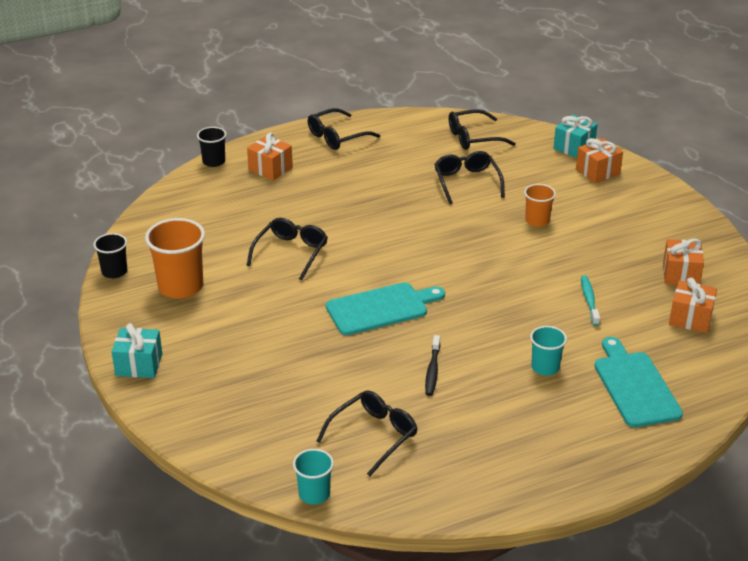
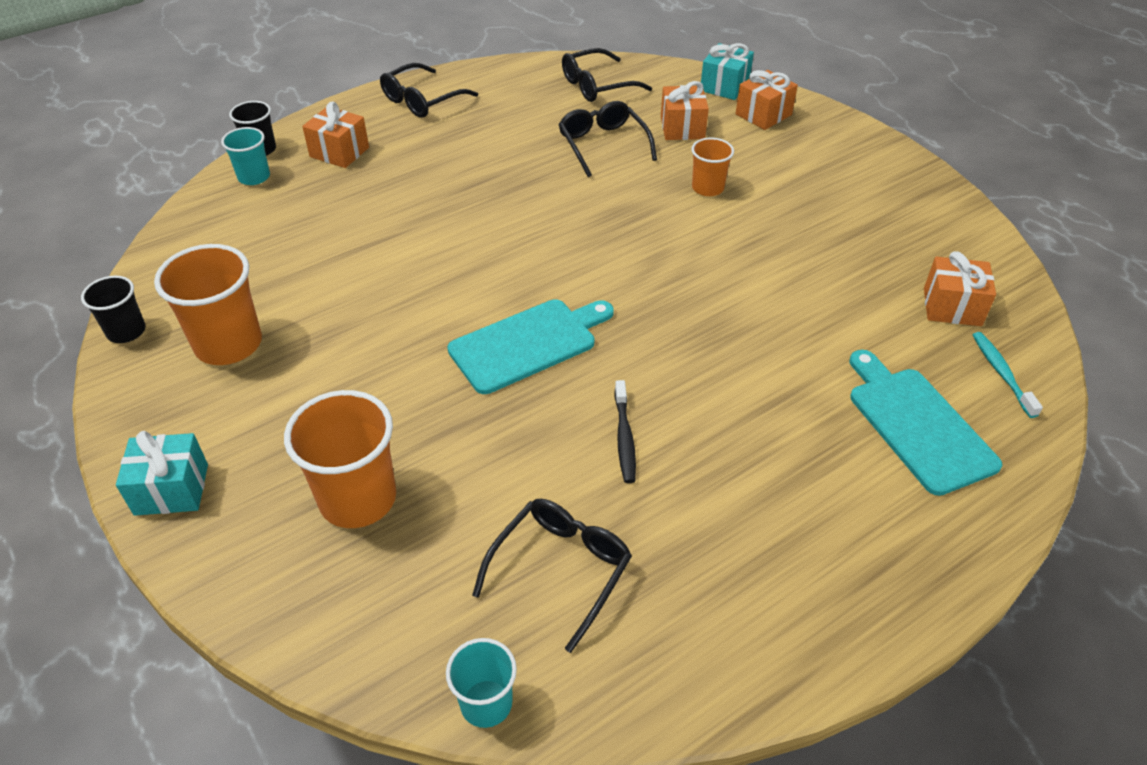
camera: 10 degrees left, 10 degrees up
(253, 383) = (358, 499): none -> orange cup
(291, 253) = (384, 272): black glasses -> none
(545, 367) = (783, 410): turquoise cup -> turquoise cup (254, 177)
(589, 300) = (811, 296): turquoise toothbrush -> turquoise toothbrush (1001, 373)
(681, 274) = (915, 243): orange gift -> orange gift (682, 128)

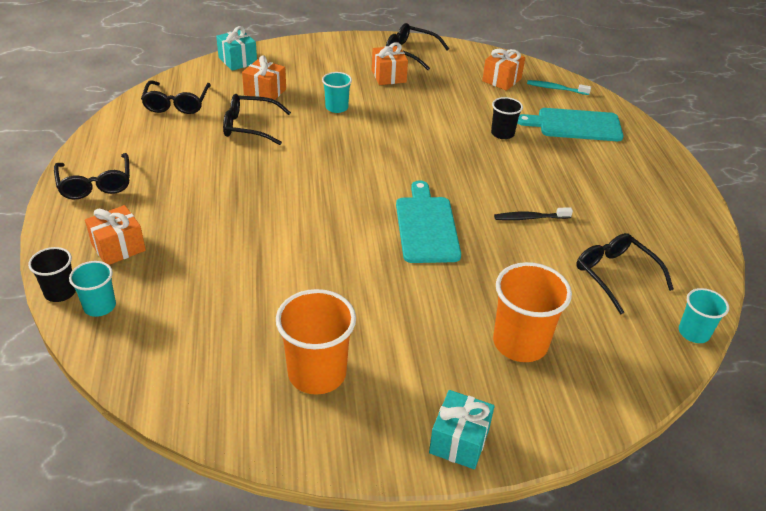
camera: 65 degrees left, 5 degrees down
(126, 331) = (250, 437): black cup -> black cup (502, 133)
(624, 437) = (530, 218): black toothbrush -> black toothbrush turned 150 degrees clockwise
(707, 188) = (336, 107): orange cup -> turquoise cup
(763, 114) = (284, 61): orange gift -> orange gift (389, 76)
(914, 200) = (411, 52): none -> black glasses

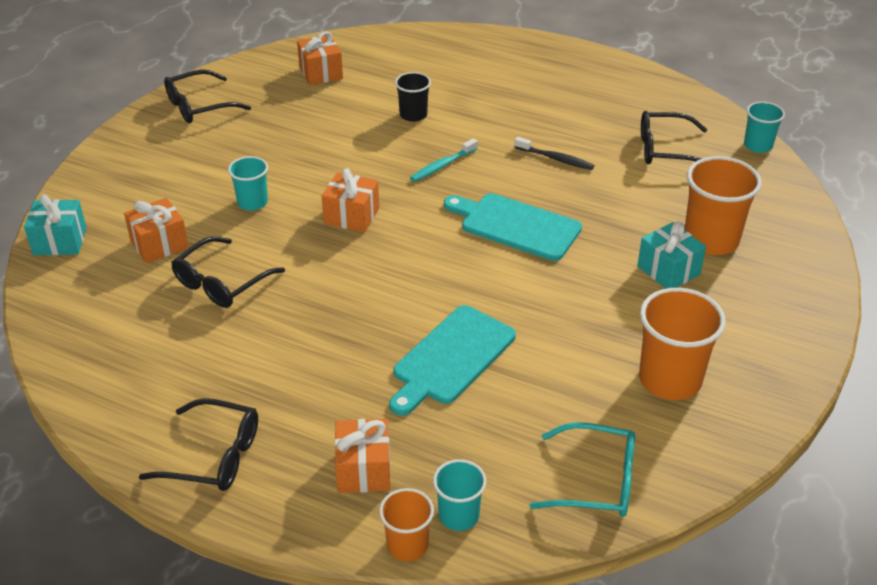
camera: 55 degrees left, 0 degrees up
(60, 292) = (407, 545): black cup -> orange cup
(173, 366) = (595, 481): none -> turquoise glasses
(177, 103) = (103, 327): black glasses -> none
(389, 76) = (230, 141): orange gift -> orange gift (351, 216)
(459, 441) = (800, 324): turquoise gift -> turquoise gift (668, 270)
(530, 218) = (555, 159): black toothbrush -> black toothbrush turned 90 degrees counterclockwise
(556, 89) = (371, 49): turquoise toothbrush -> turquoise toothbrush (442, 165)
(575, 125) = (442, 67): turquoise cutting board -> turquoise cutting board (451, 358)

